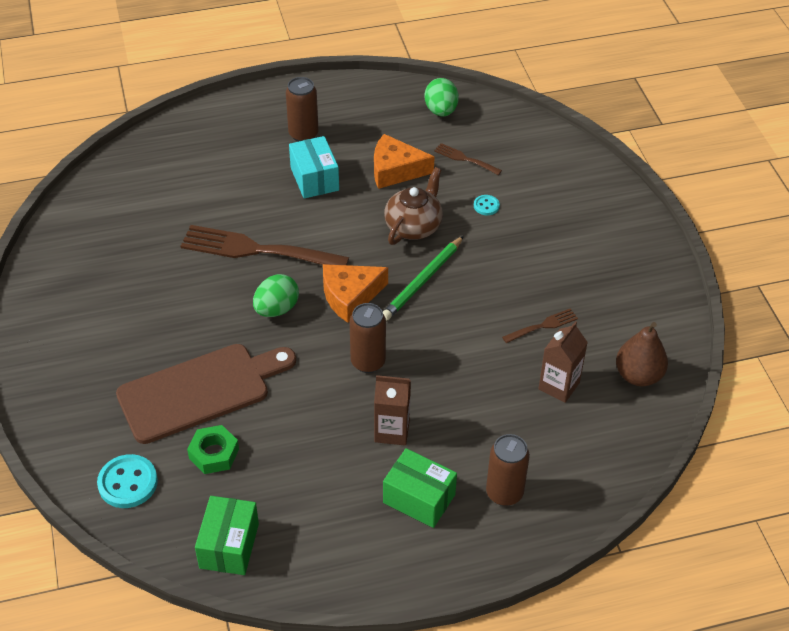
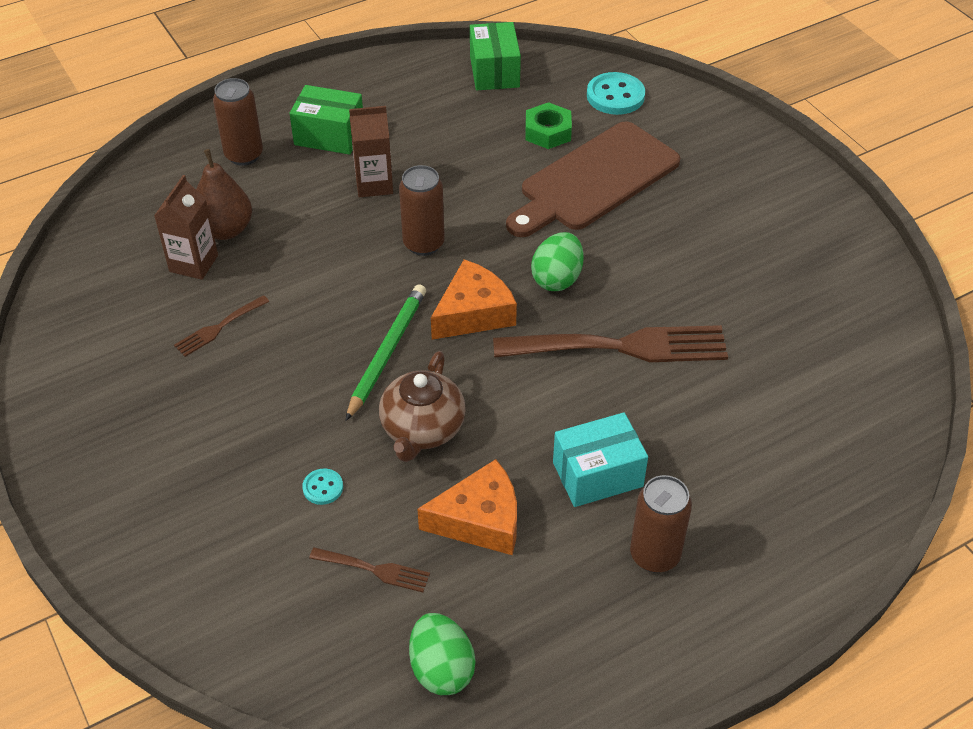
camera: 165 degrees right, 0 degrees up
(314, 179) = (597, 474): turquoise box -> turquoise box turned 75 degrees counterclockwise
(638, 375) = (96, 293): brown pear -> brown pear (225, 230)

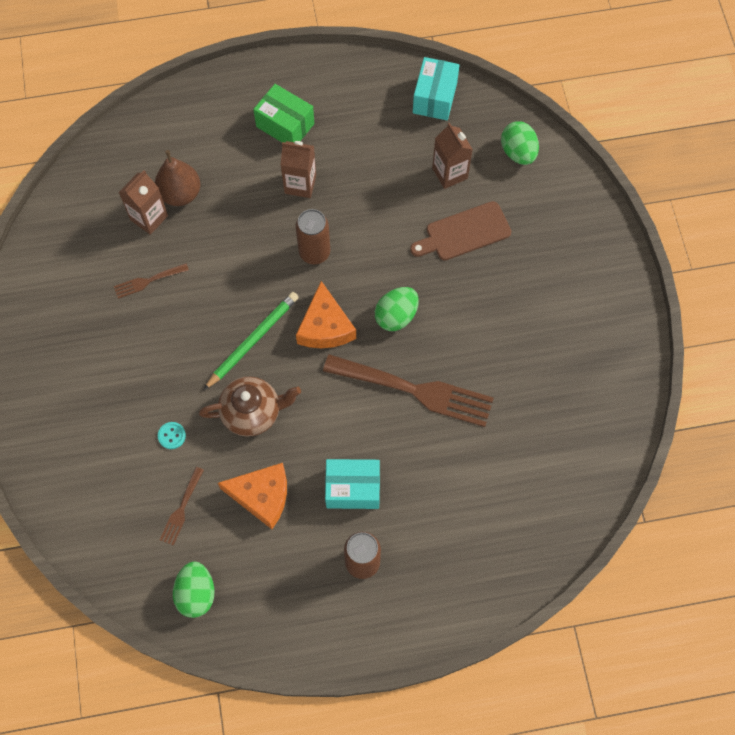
camera: 20 degrees right, 20 degrees up
(244, 155) = (216, 125): brown can -> none
(374, 570) = (181, 508): brown fork -> brown fork turned 75 degrees clockwise
(422, 429) = (252, 412): brown teapot -> brown teapot turned 135 degrees counterclockwise
(473, 313) = (325, 326): orange cheese -> orange cheese turned 105 degrees clockwise
(494, 72) = (435, 98): green box -> turquoise box
(548, 132) = (449, 173): green nut -> brown carton
(595, 180) = (464, 233): brown cutting board -> brown cutting board, size x0.64
(615, 96) = (518, 152): turquoise button -> green egg

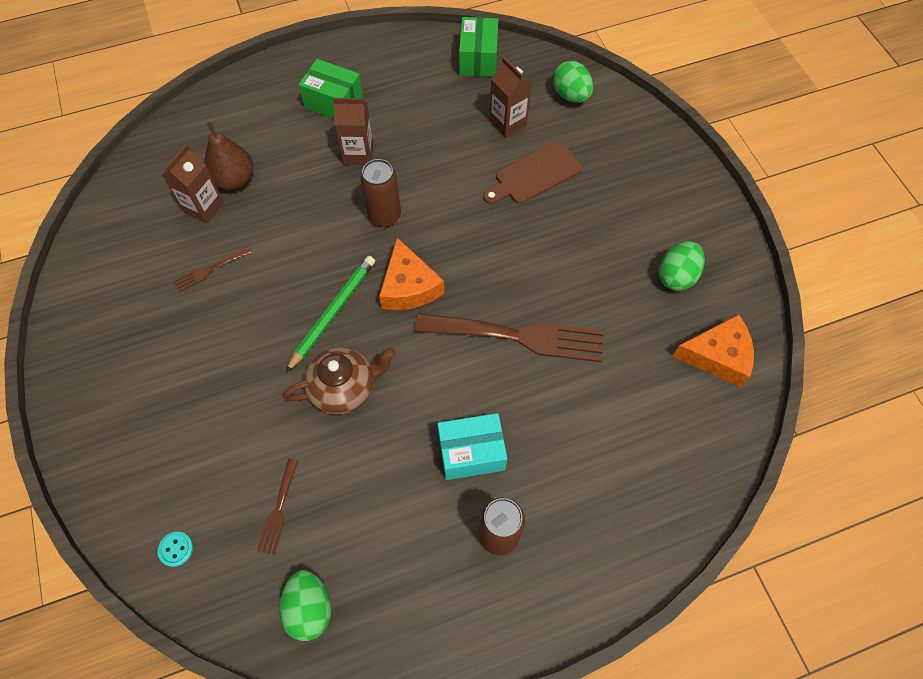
camera: 10 degrees left, 5 degrees down
(171, 436) = (256, 428): turquoise button -> turquoise button (176, 549)
(262, 496) = (369, 479): orange cheese -> orange cheese (717, 356)
(396, 316) = (482, 264): green egg -> green egg (676, 276)
(435, 98) = (478, 59): turquoise box -> green box

